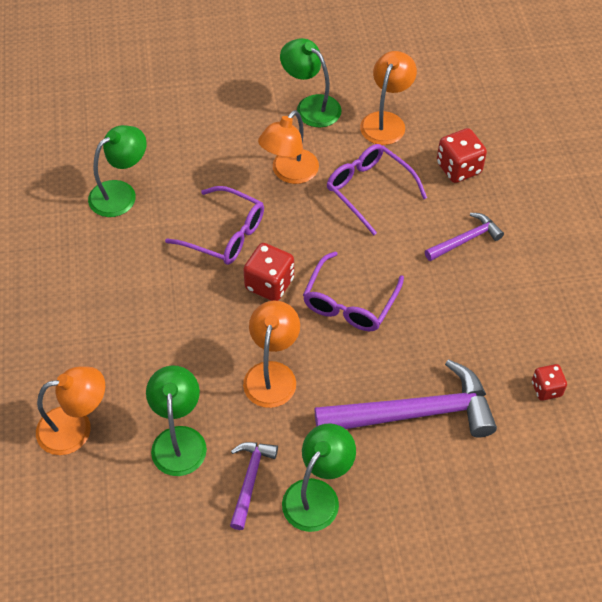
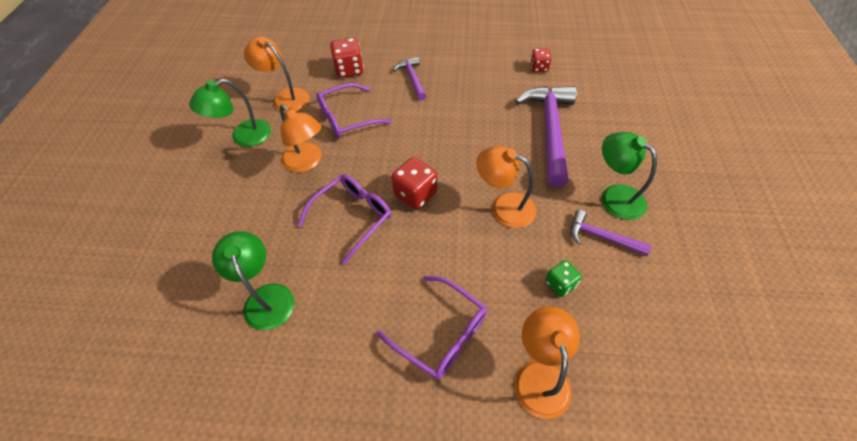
camera: 75 degrees left, 0 degrees up
(179, 439) = (560, 284): green lamp -> green dice
(350, 302) = (447, 148): purple glasses -> purple glasses (440, 333)

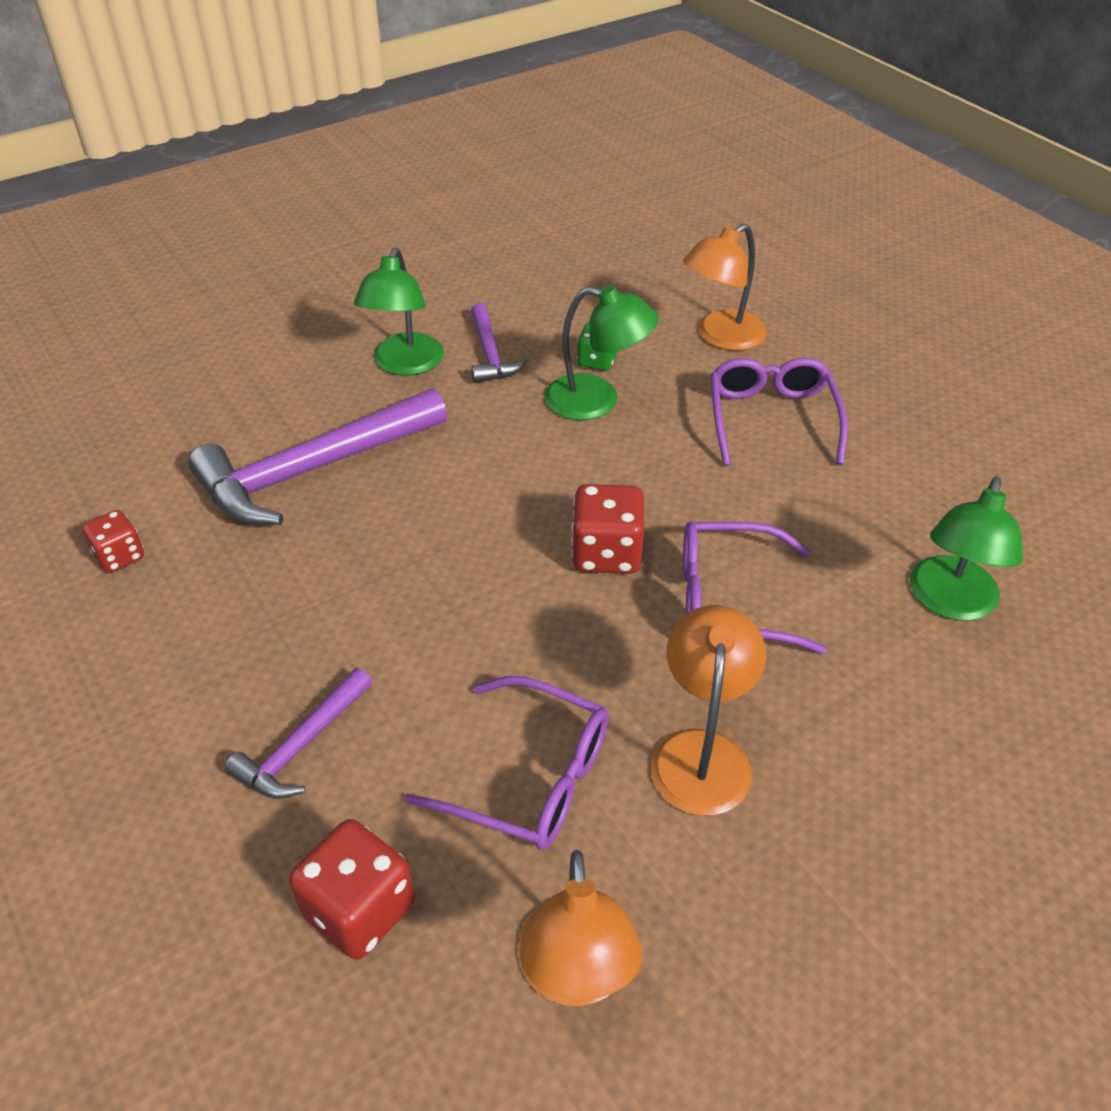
camera: 130 degrees left, 10 degrees down
(243, 137) = (768, 944): green lamp -> green lamp (597, 401)
(504, 206) = (529, 451): orange lamp -> none

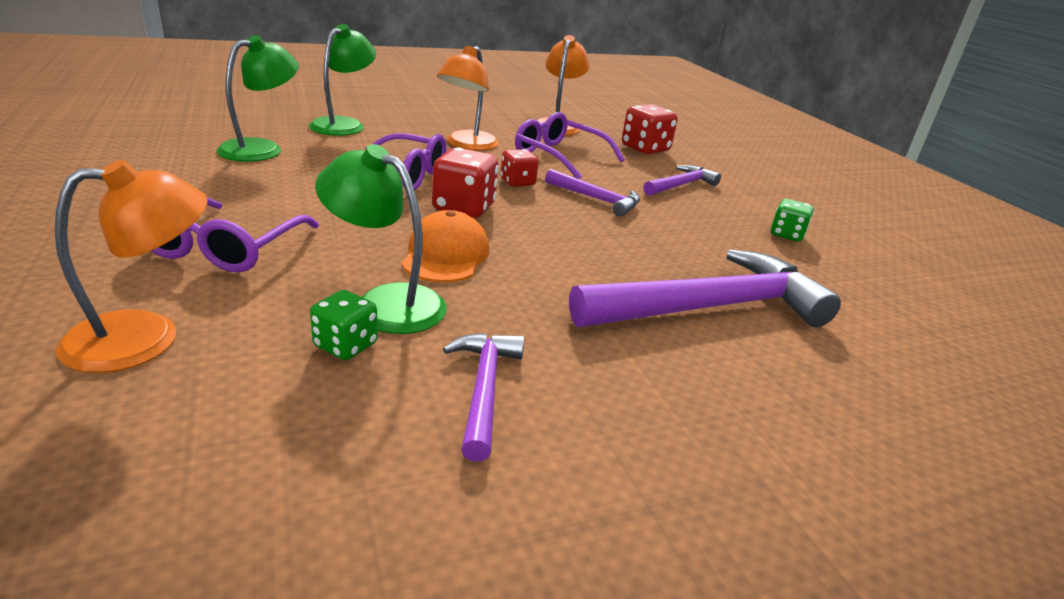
camera: 170 degrees left, 15 degrees down
(119, 556) = (859, 284): red dice -> red dice (517, 182)
(166, 640) = (786, 235): none -> green dice
(405, 365) = (610, 402): green lamp -> green lamp (344, 124)
(443, 640) = (596, 199): none -> purple hammer
(582, 467) = (446, 255): none -> orange cap

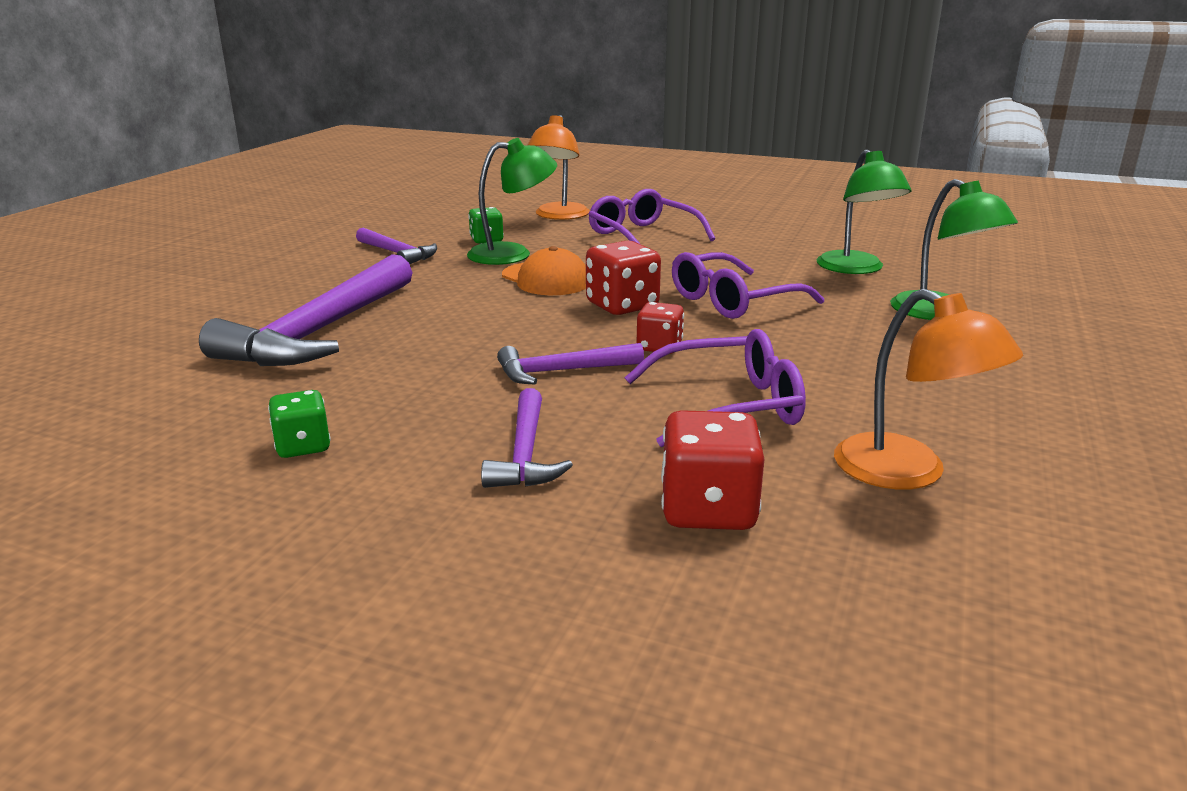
camera: 135 degrees right, 5 degrees down
(467, 145) = (819, 359): orange lamp -> none

